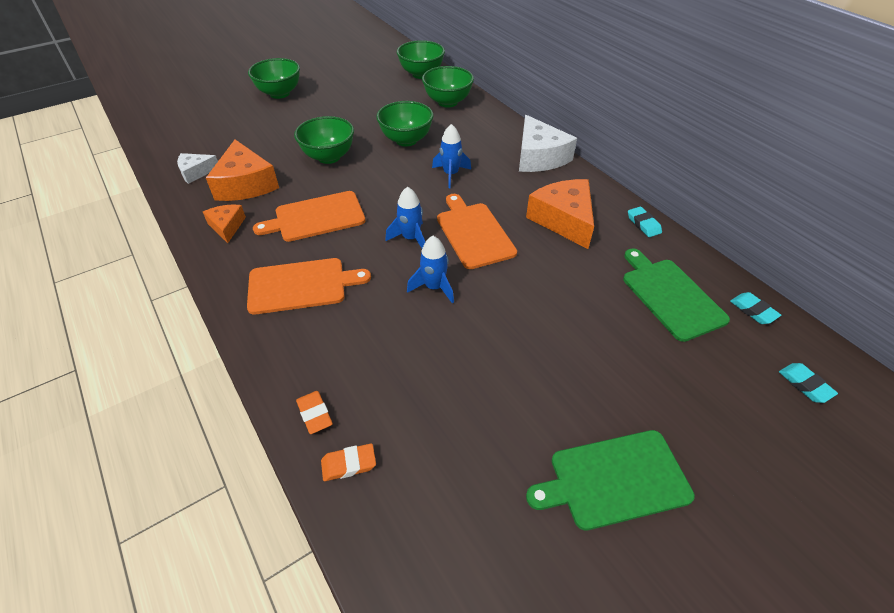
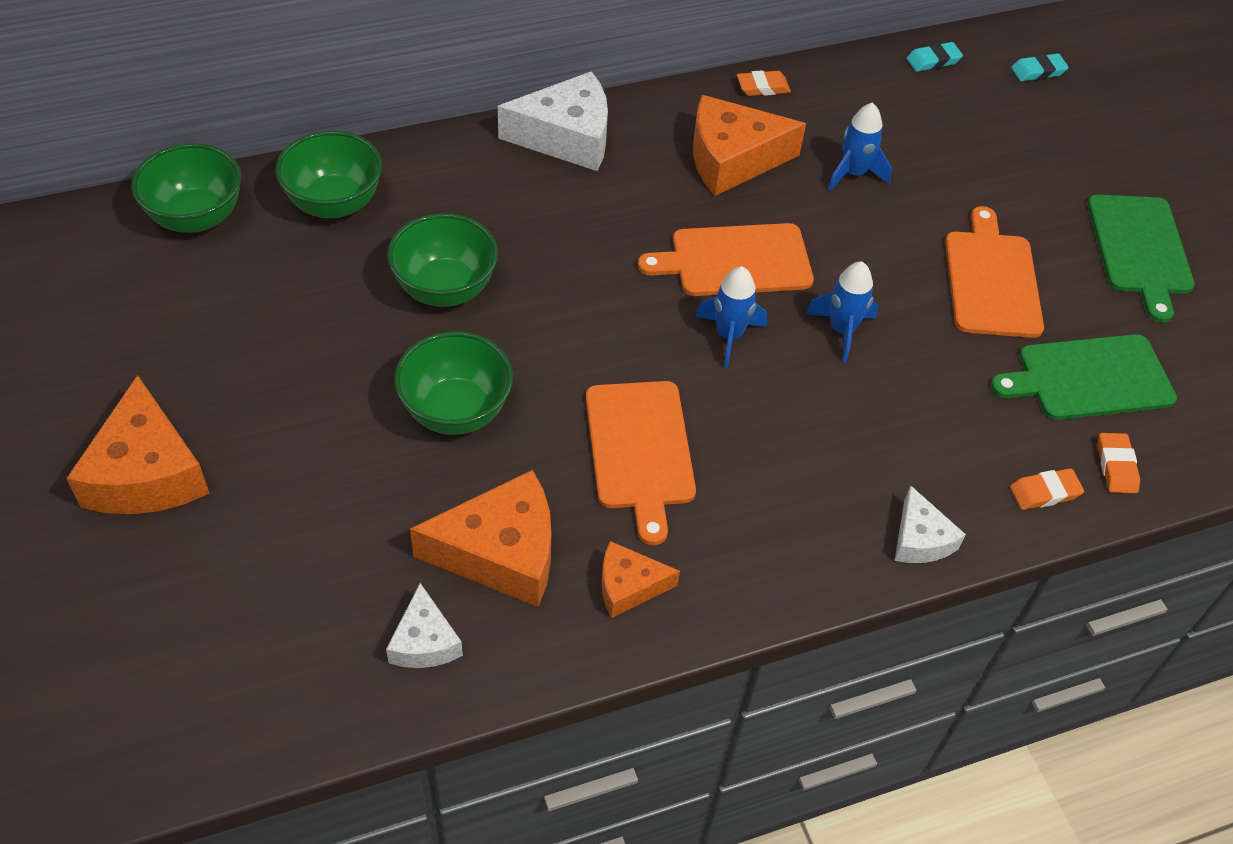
camera: 80 degrees left, 5 degrees up
(266, 344) = (920, 539): none -> white cheese
(279, 93) = (146, 473): green bowl -> orange cheese
(301, 285) = (806, 486): orange cutting board -> orange cutting board (991, 279)
(451, 174) = (577, 253): blue rocket -> blue rocket (853, 173)
(643, 224) = (762, 87): turquoise eraser -> orange eraser
(670, 296) = (899, 115): green cutting board -> green cutting board (1089, 378)

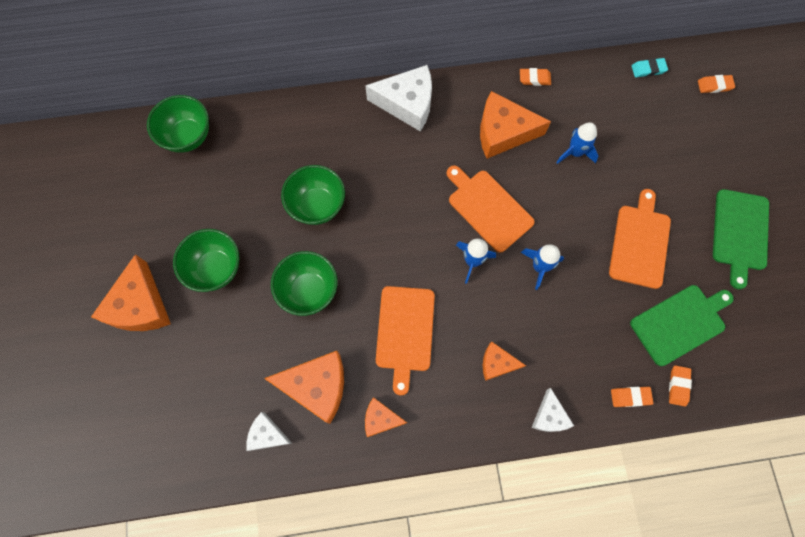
camera: 15 degrees right, 20 degrees up
(335, 203) = (265, 136): green bowl -> green bowl (216, 268)
(424, 641) = (267, 434): white cheese -> white cheese turned 105 degrees clockwise
(735, 261) = (488, 208): orange cutting board -> orange cutting board turned 45 degrees clockwise
(810, 475) = (497, 363): none -> orange cheese
(1038, 71) = (714, 85): turquoise eraser -> orange eraser
(1089, 378) = (680, 323): green cutting board -> green cutting board turned 150 degrees clockwise

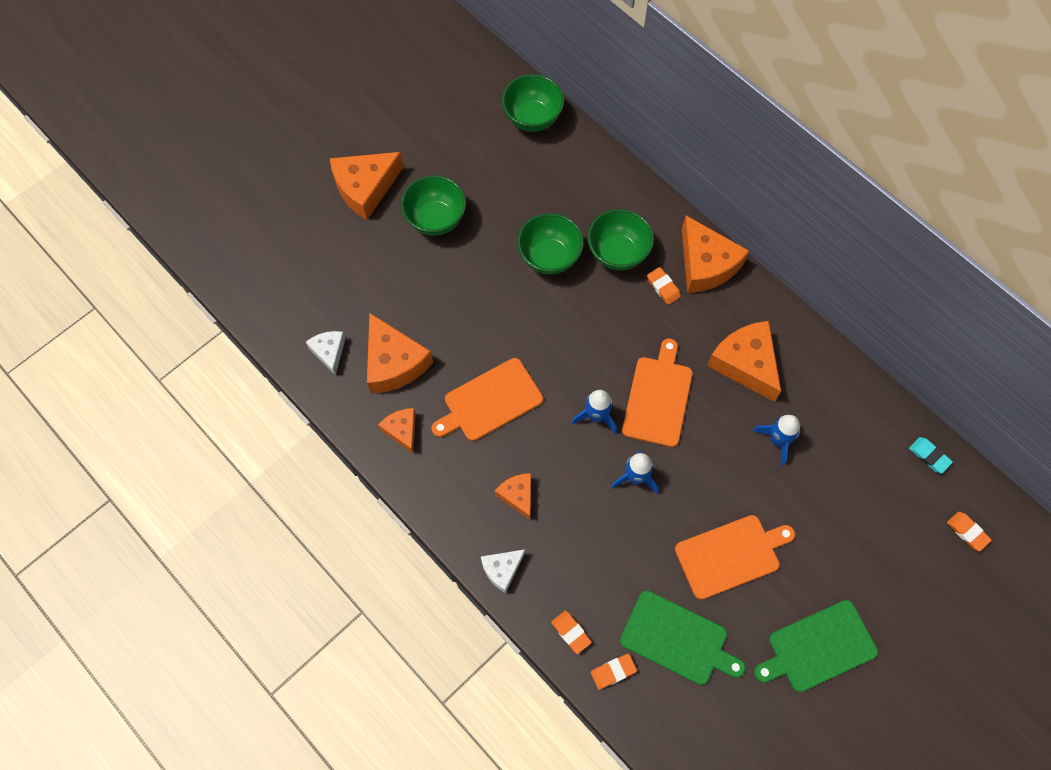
camera: 55 degrees right, 5 degrees down
(309, 290) = (470, 302): green bowl -> green bowl (617, 253)
(407, 103) = (706, 264): white cheese -> orange cheese
(534, 78) = (826, 356): orange eraser -> orange eraser (663, 287)

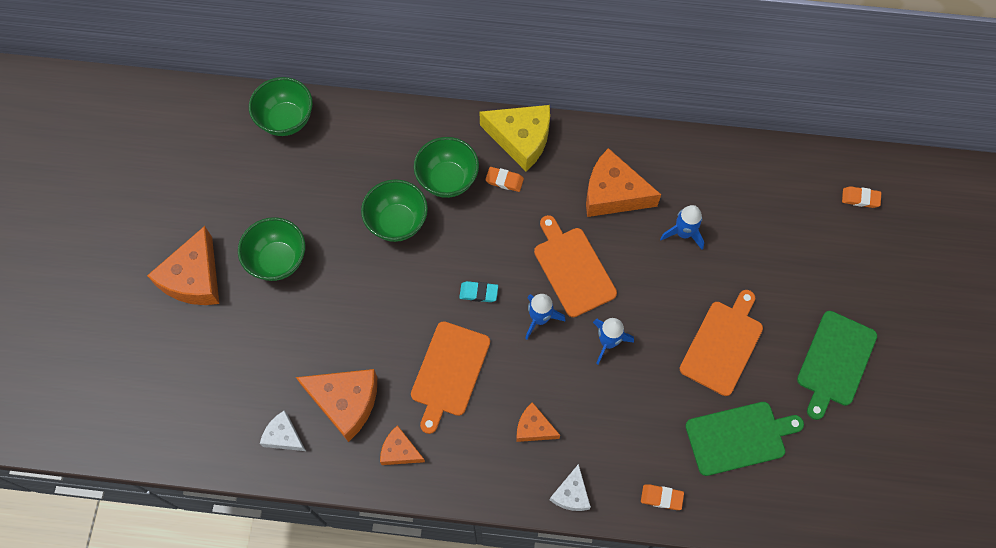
camera: 40 degrees left, 0 degrees up
(613, 672) = (715, 500): orange eraser -> none
(706, 264) = (521, 139): orange cheese -> yellow cheese
(929, 456) = (792, 164): turquoise eraser -> turquoise eraser (478, 293)

